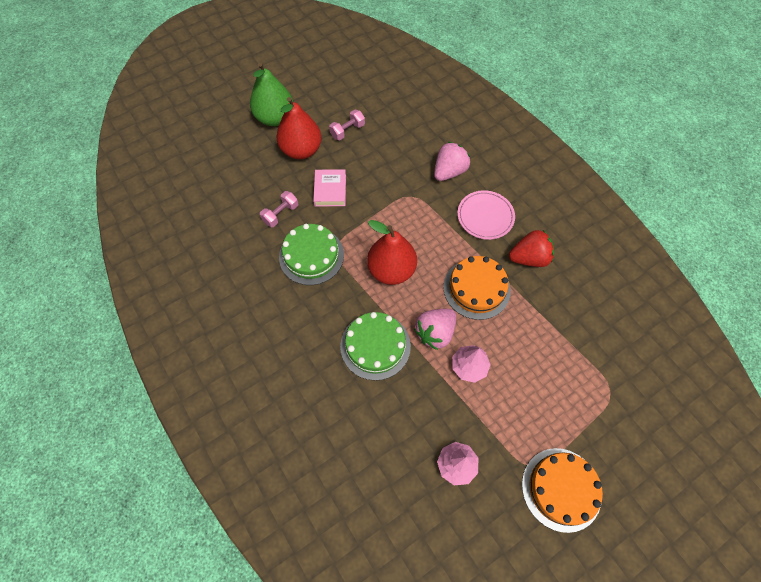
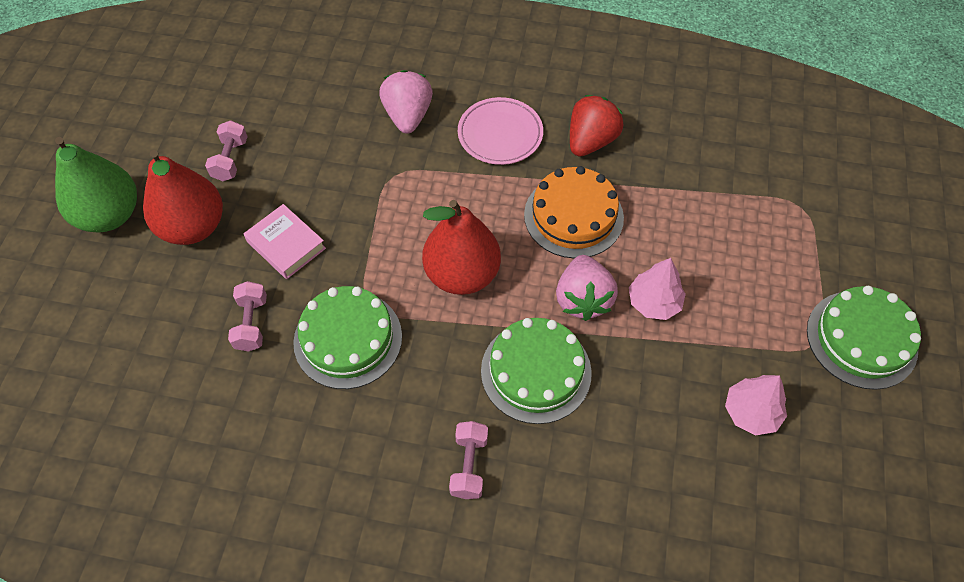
camera: 45 degrees left, 5 degrees down
(301, 359) = (469, 465): none -> pink dumbbell
(561, 489) = (861, 339): orange cake -> green cake

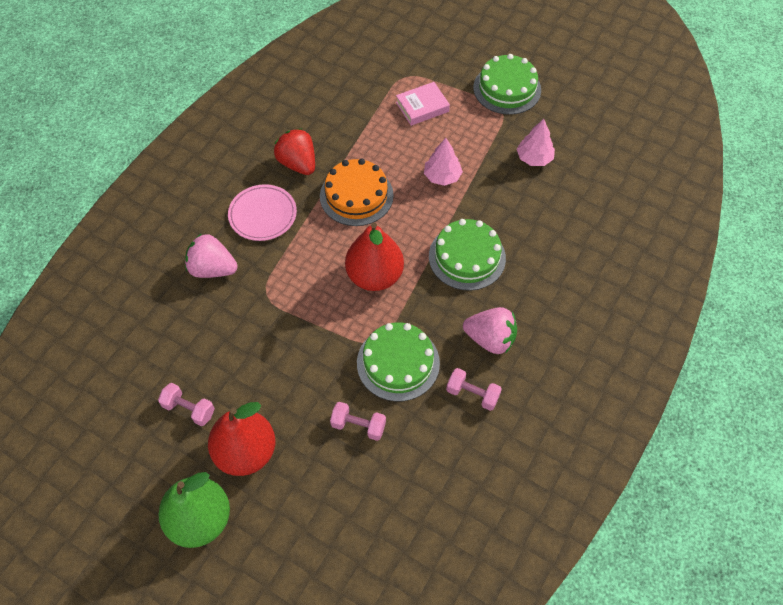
camera: 70 degrees left, 0 degrees up
(286, 245) = (296, 385): pink book -> pink book (422, 107)
(469, 465) = (520, 315): pink dumbbell -> pink dumbbell (472, 394)
(583, 299) = (424, 213): pink strawberry -> pink strawberry (490, 339)

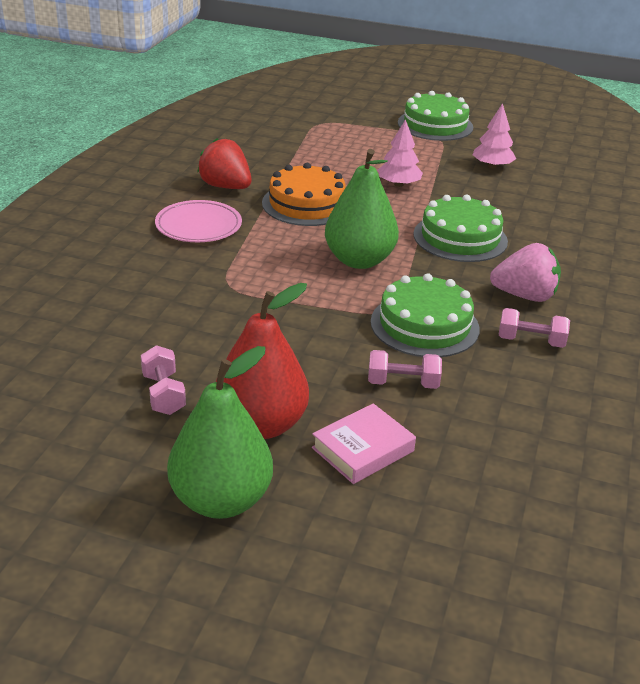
camera: 15 degrees left, 25 degrees down
(189, 409) = (163, 394): pink dumbbell -> pink dumbbell turned 60 degrees clockwise
(213, 269) = (151, 272): pink strawberry -> none
(374, 276) = (359, 260): red pear -> green pear
(422, 107) = (350, 141): pink book -> pink book (363, 449)

